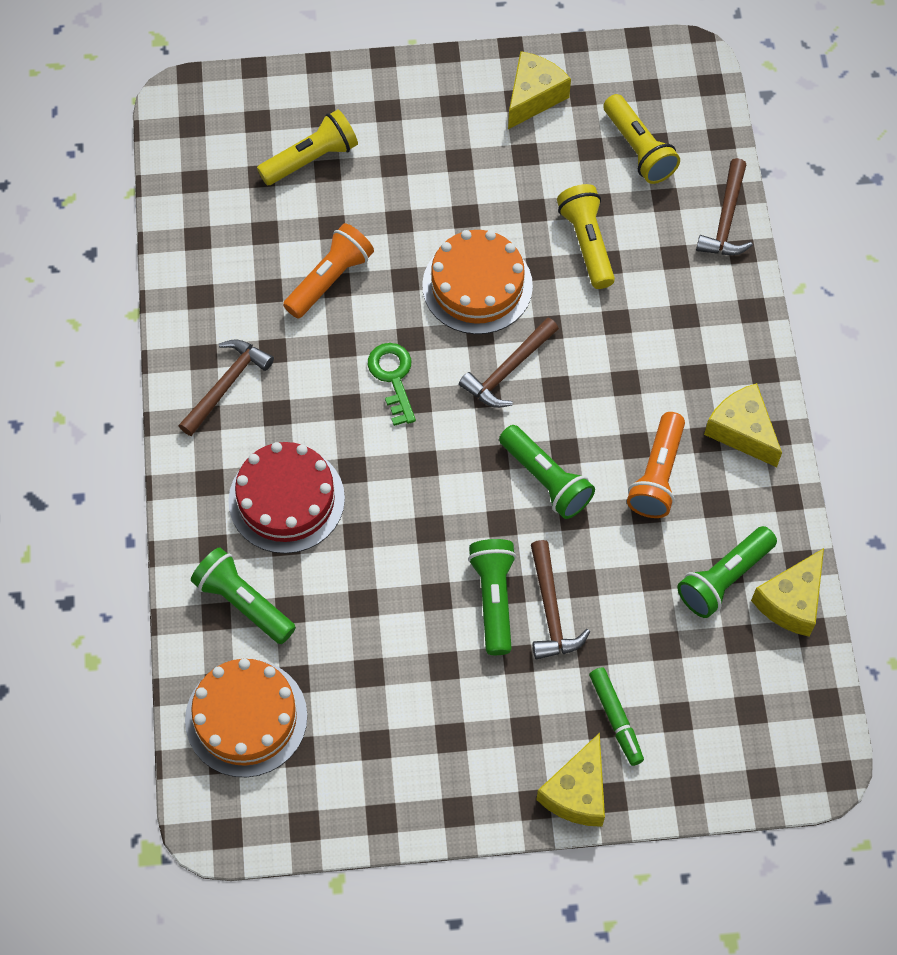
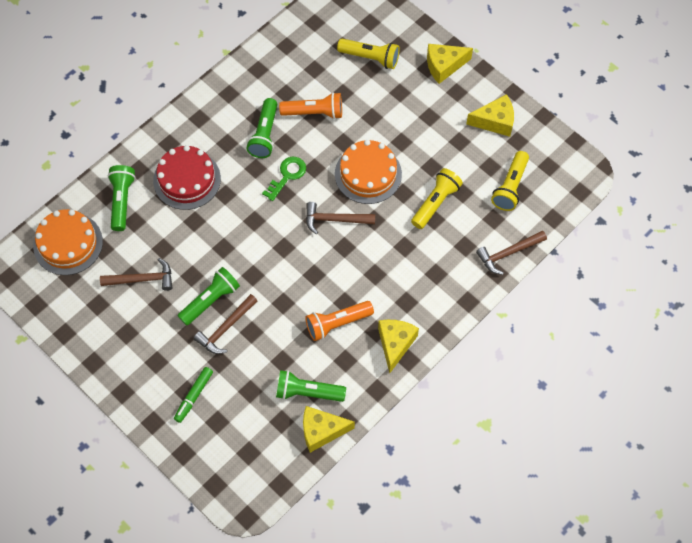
camera: 50 degrees right, 0 degrees up
(226, 385) = (223, 113): brown hammer -> brown hammer (142, 279)
(546, 480) = (291, 277): green flashlight -> green flashlight (264, 135)
(577, 792) = (143, 406): yellow cheese -> yellow cheese (444, 66)

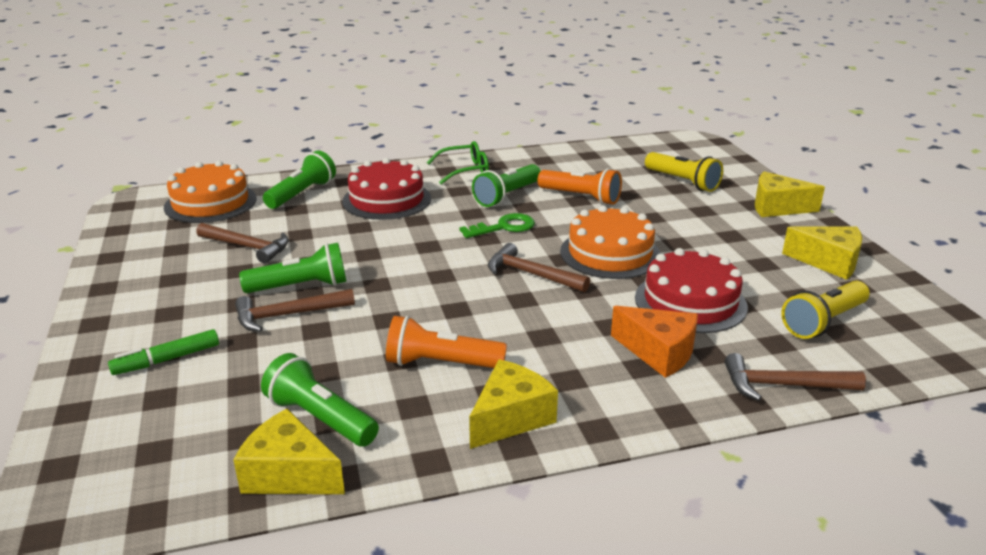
camera: 30 degrees right, 35 degrees down
(212, 113) = (465, 170): none -> green glasses
(435, 203) = (690, 302): yellow flashlight -> red cake
(439, 258) = (658, 352): none -> orange cheese

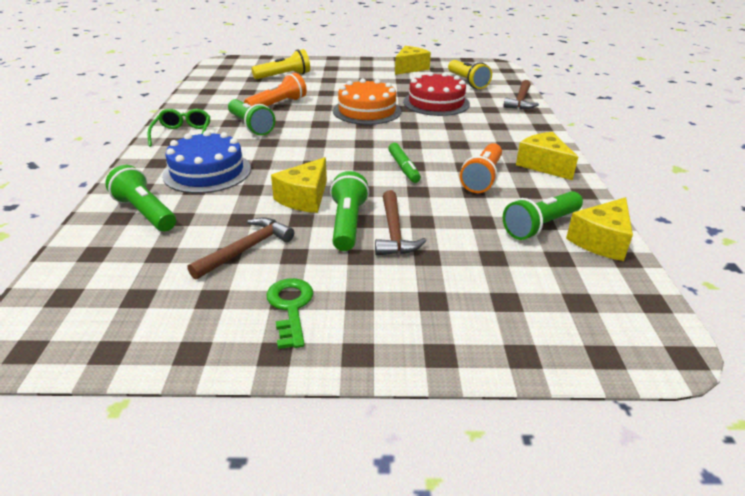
camera: 75 degrees left, 5 degrees up
(167, 360) = (447, 298): green marker -> green marker (403, 168)
(210, 203) = (103, 273): orange cake -> none
(387, 200) = (207, 172): red cake -> blue cake
(504, 227) = (303, 134): green key -> green key (290, 307)
(531, 274) = (380, 136): brown hammer -> none
(658, 352) = (485, 119): orange cheese -> none
(777, 207) = (340, 64): yellow cheese -> yellow cheese (304, 198)

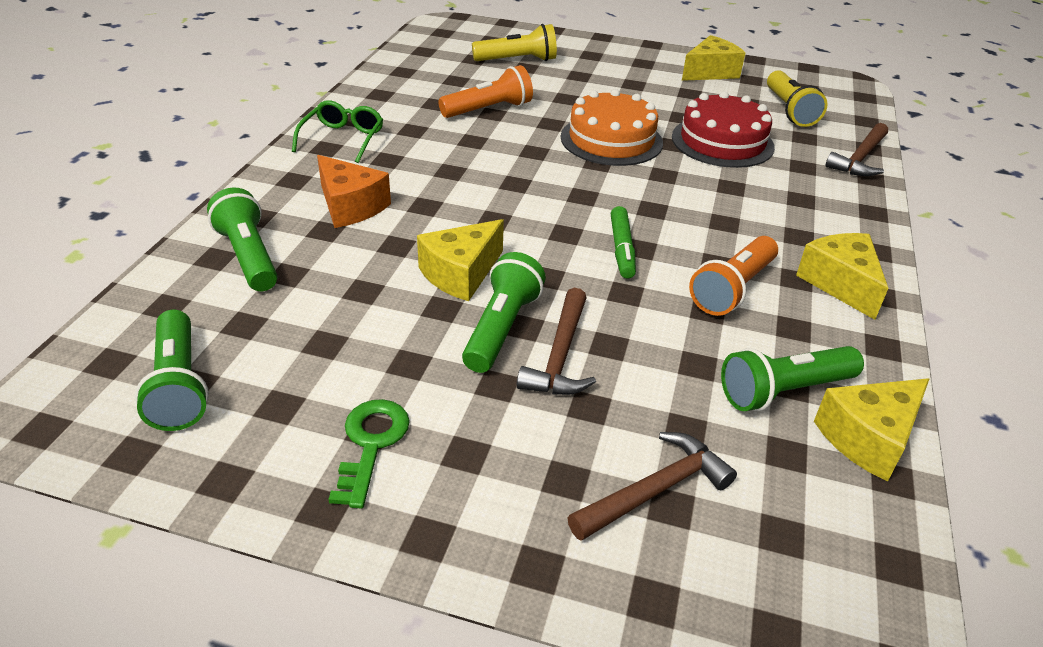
camera: 15 degrees right, 5 degrees up
(207, 172) = (350, 206): blue cake -> orange cheese
(246, 249) = (351, 340): brown hammer -> brown hammer (655, 490)
(251, 126) = (437, 140): green flashlight -> green flashlight (179, 386)

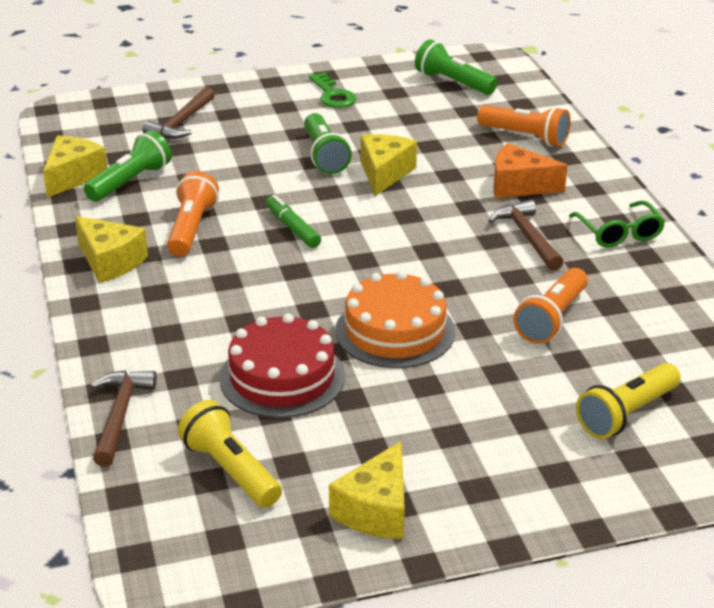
camera: 150 degrees right, 5 degrees down
(248, 256) = (525, 137): green flashlight -> orange flashlight
(560, 355) = (276, 155): brown hammer -> brown hammer (527, 236)

